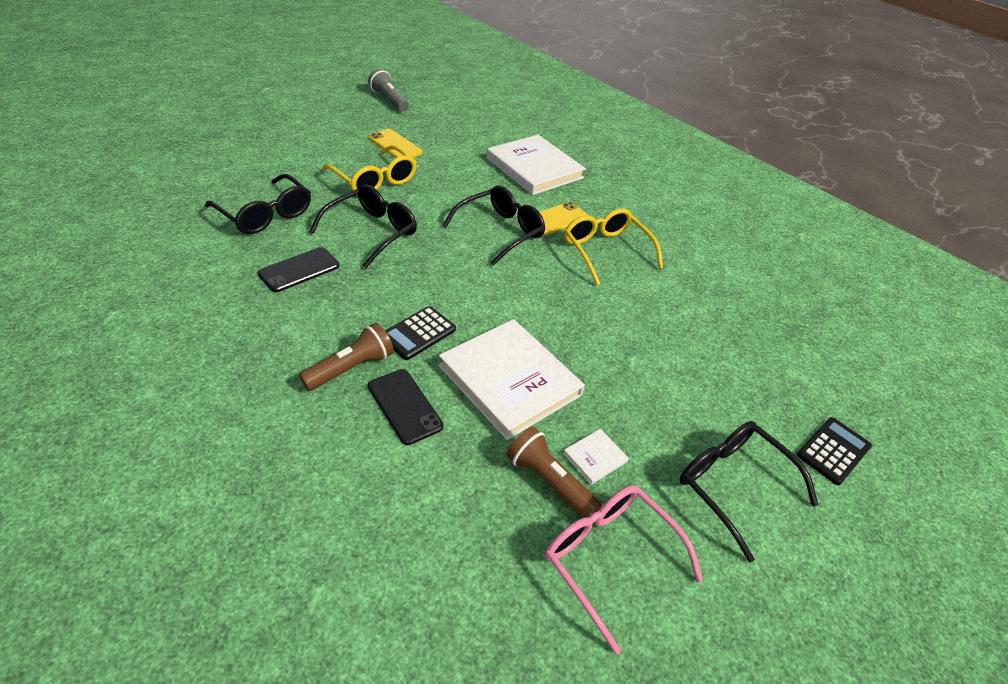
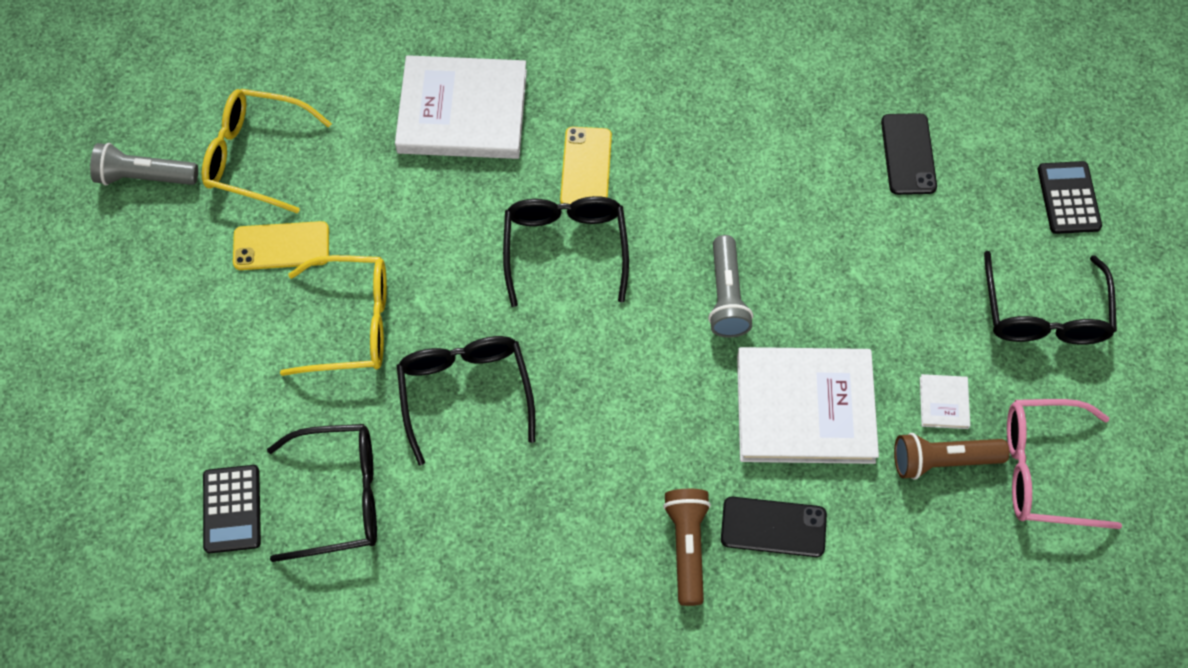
camera: 45 degrees left, 20 degrees up
(299, 270) = (485, 514): black phone -> black phone (908, 154)
(418, 333) = (680, 451): black calculator -> black calculator (232, 509)
(545, 307) = (727, 297): none -> grey flashlight
(605, 251) = (680, 162): yellow glasses -> yellow glasses (255, 156)
(732, 485) = (1044, 314): black glasses -> black glasses turned 90 degrees counterclockwise

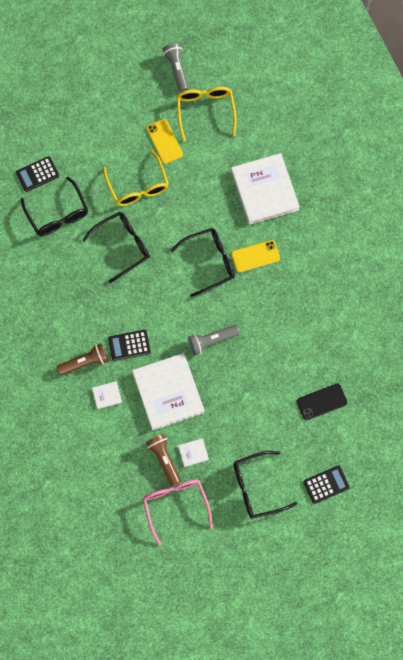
camera: 70 degrees right, 10 degrees up
(681, 449) = (129, 345): none -> black calculator
(773, 527) = (107, 395): black phone -> white book

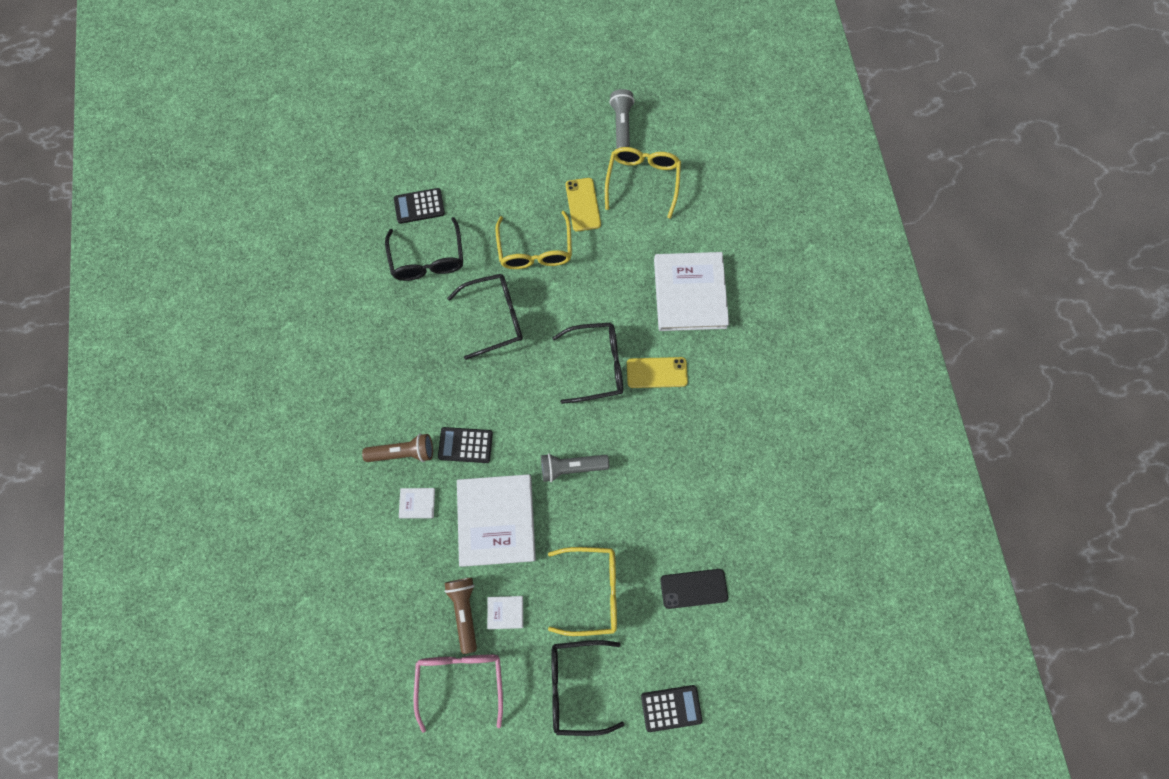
camera: 15 degrees right, 0 degrees up
(251, 422) = (593, 590): none -> yellow glasses

